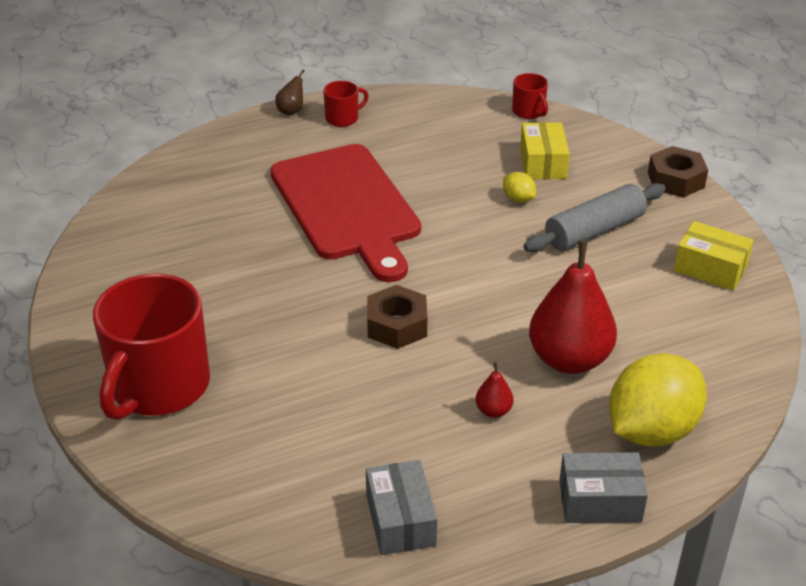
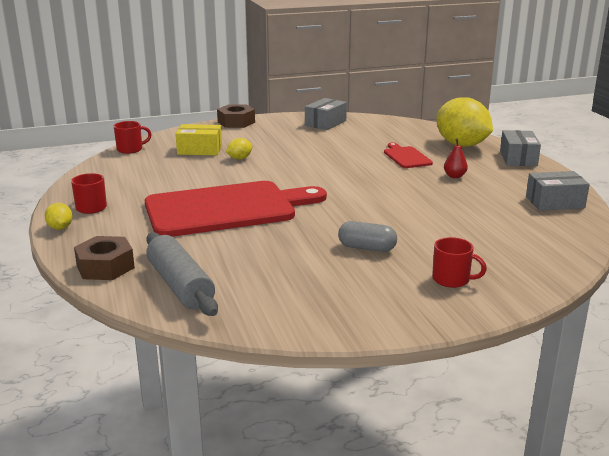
camera: 85 degrees left, 15 degrees down
(159, 386) = (452, 279): red mug -> red mug, size x0.44
(241, 319) = (367, 248): none -> grey capsule
(291, 111) = (60, 228): brown pear -> yellow lemon
(397, 325) = (375, 197): brown nut -> brown nut (105, 267)
(569, 359) = (406, 157): red pear -> red cutting board
(594, 230) = (282, 143): grey rolling pin -> grey rolling pin (180, 285)
(710, 268) = (325, 123): yellow box -> grey box

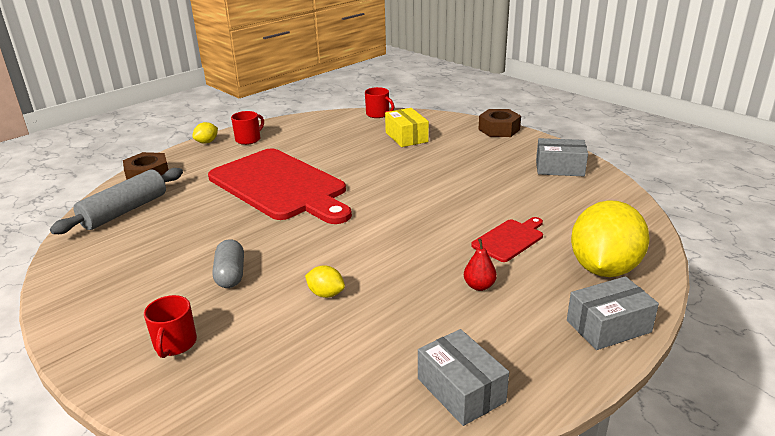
camera: 65 degrees right, 5 degrees up
(239, 158) = (403, 158): yellow lemon -> yellow lemon (326, 294)

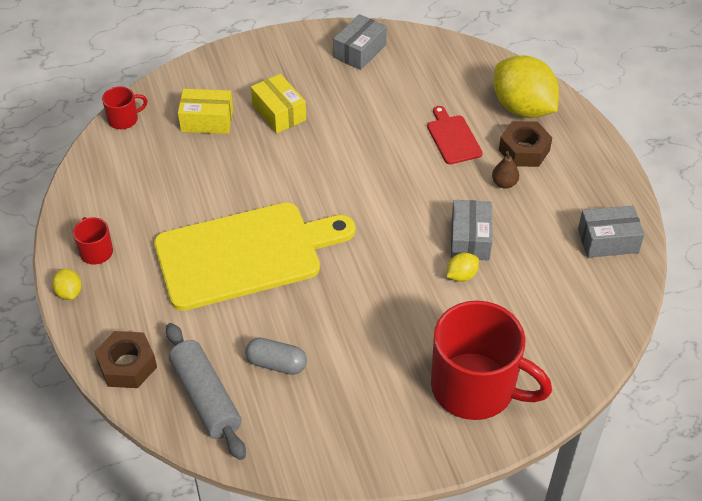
camera: 65 degrees left, 20 degrees up
(175, 344) = (475, 387): red mug -> red mug, size x2.29
(230, 275) = (394, 331): grey capsule -> grey capsule (276, 364)
(280, 186) = (245, 254): red cutting board -> yellow cutting board
(445, 157) = (279, 113): none -> yellow box
(479, 286) = (504, 183): red pear -> brown pear
(499, 129) = (248, 49): brown nut -> brown nut (524, 150)
(608, 326) = (585, 141): grey box -> grey box (470, 239)

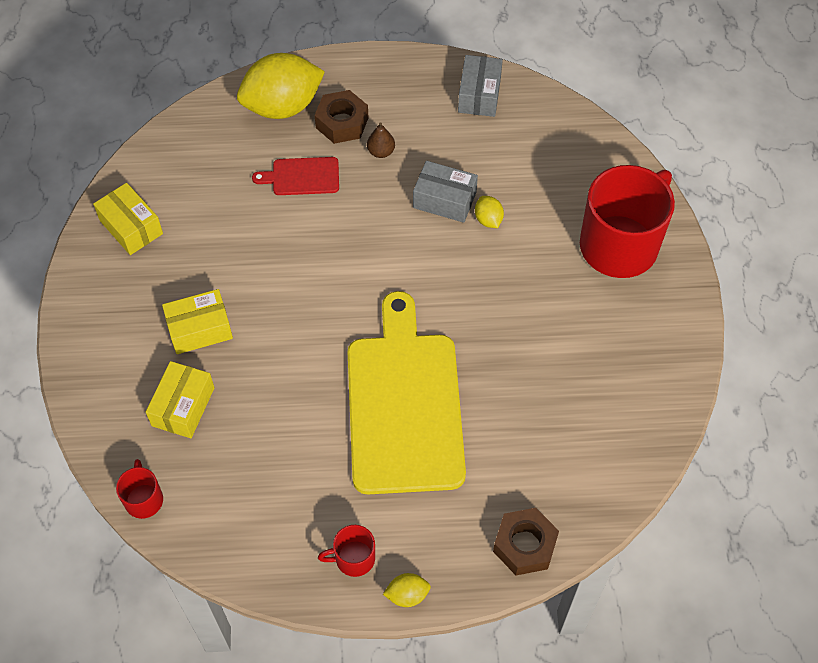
camera: 75 degrees left, 10 degrees up
(206, 397) = (582, 475): grey rolling pin -> none
(276, 364) = (555, 402): grey capsule -> none
(360, 51) = (131, 227): grey box -> yellow box

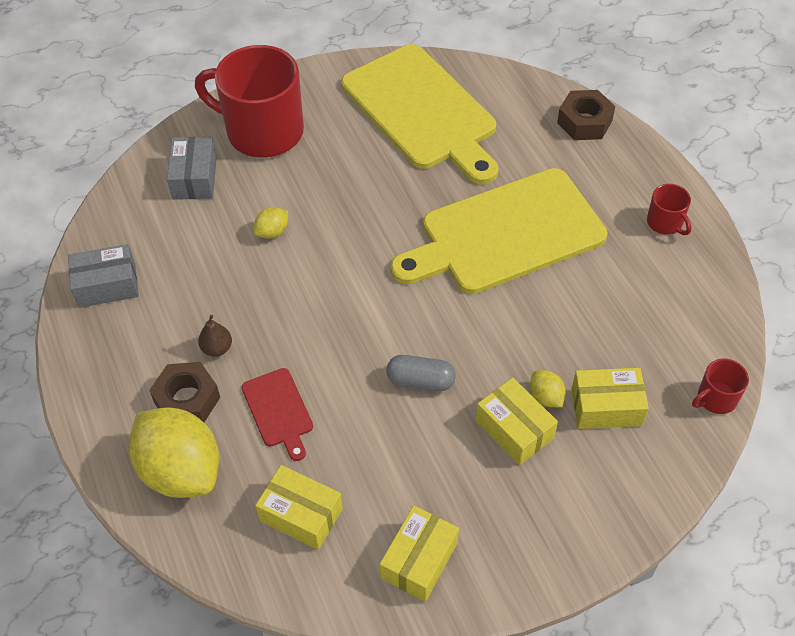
camera: 110 degrees left, 5 degrees down
(207, 167) = (301, 515): none -> yellow box
(279, 279) = (420, 381): none -> grey capsule
(407, 595) = (671, 179): yellow lemon -> yellow lemon (546, 397)
(444, 200) = (261, 273): grey box -> grey box (194, 178)
(598, 391) = (422, 111): none -> yellow cutting board

